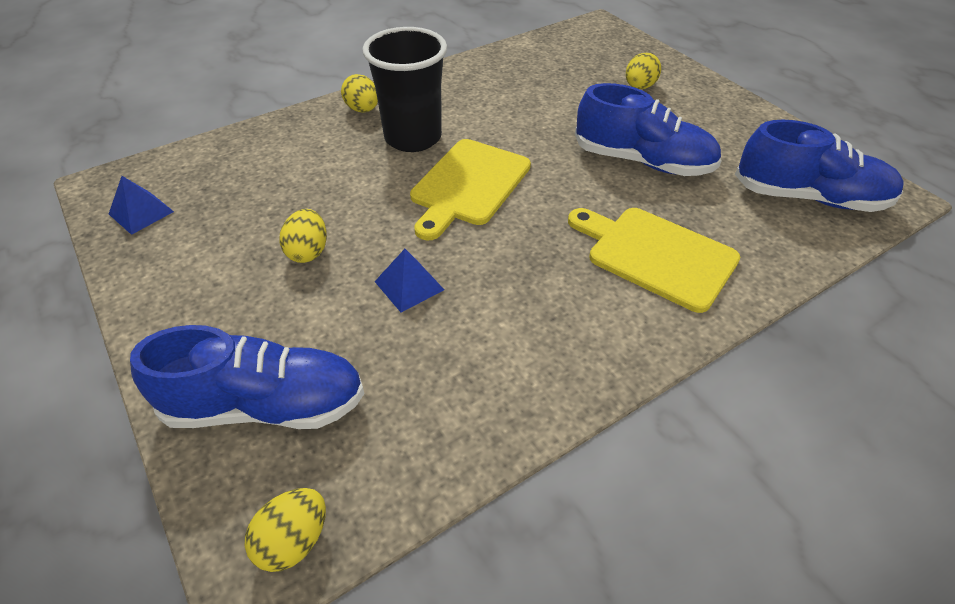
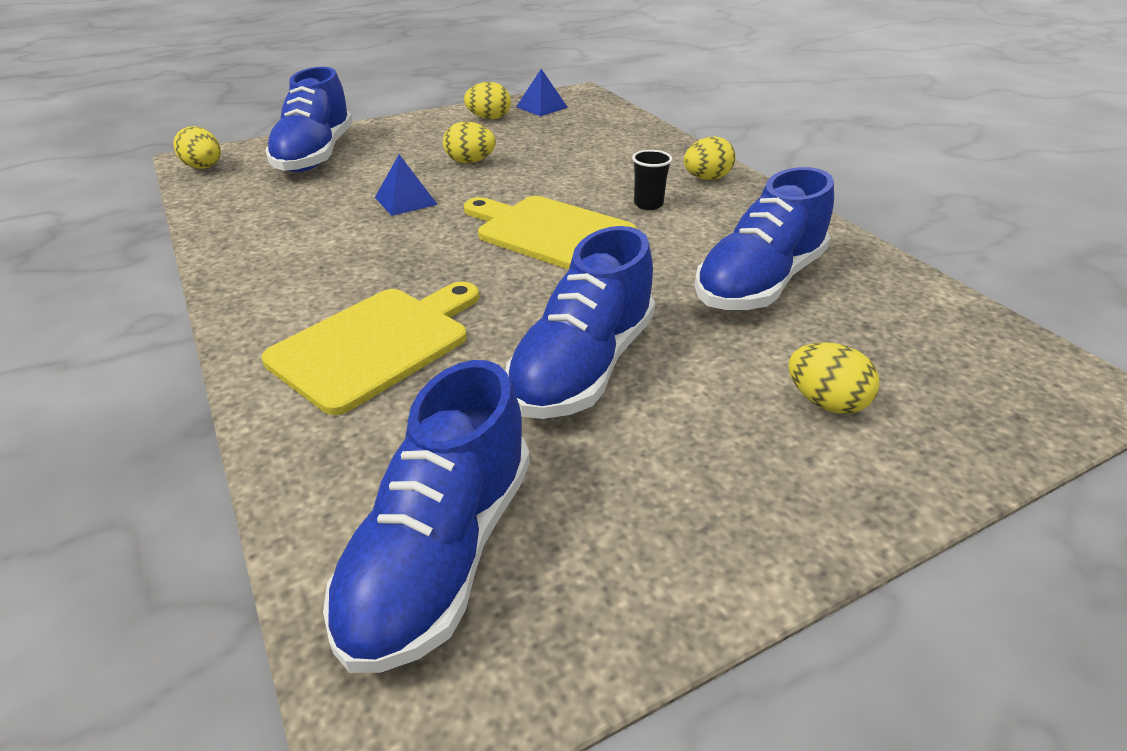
camera: 95 degrees right, 10 degrees down
(167, 253) = (489, 118): none -> yellow egg
(413, 138) = (648, 204): black cup -> black cup, size x0.42
(526, 97) = (759, 283): none -> blue shoe

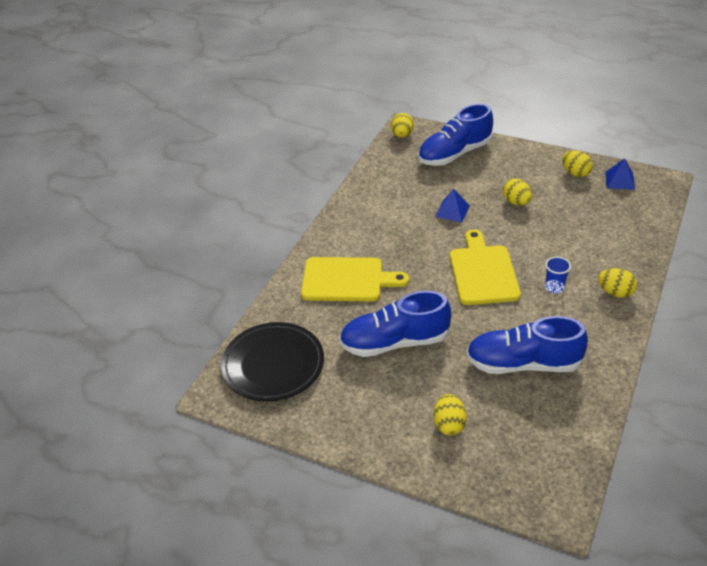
camera: 55 degrees right, 5 degrees up
(441, 553) = (273, 365): blue shoe -> black plate
(648, 204) = (554, 287): black cup -> blue cup

